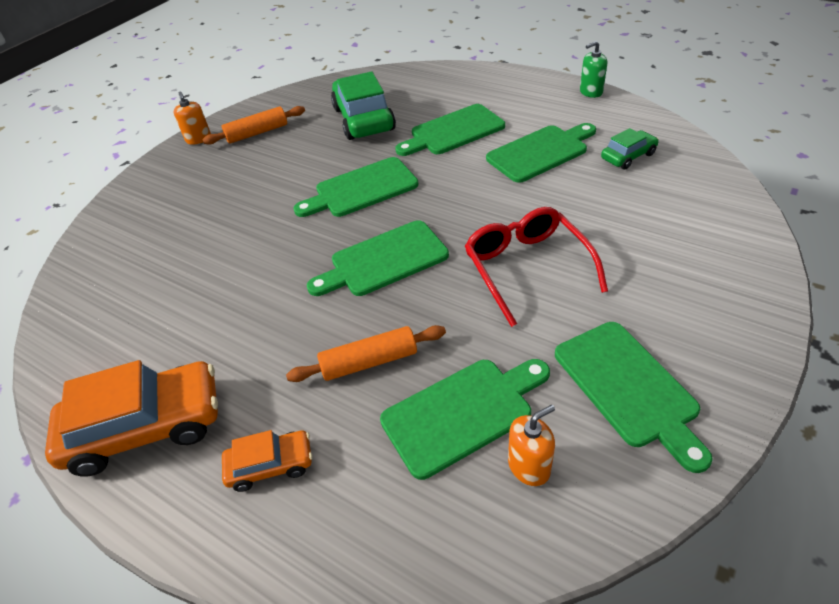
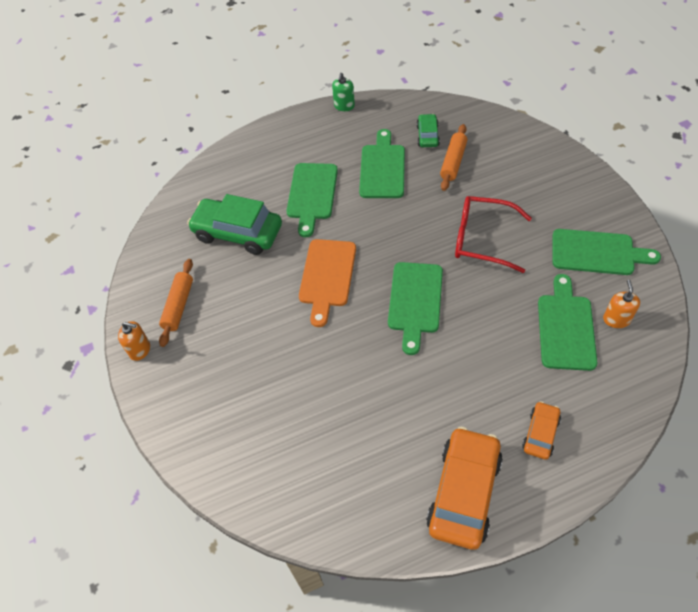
camera: 55 degrees left, 10 degrees up
(361, 189) = (327, 276): green cutting board -> orange cutting board
(369, 362) = (498, 351): orange rolling pin -> orange rolling pin (453, 162)

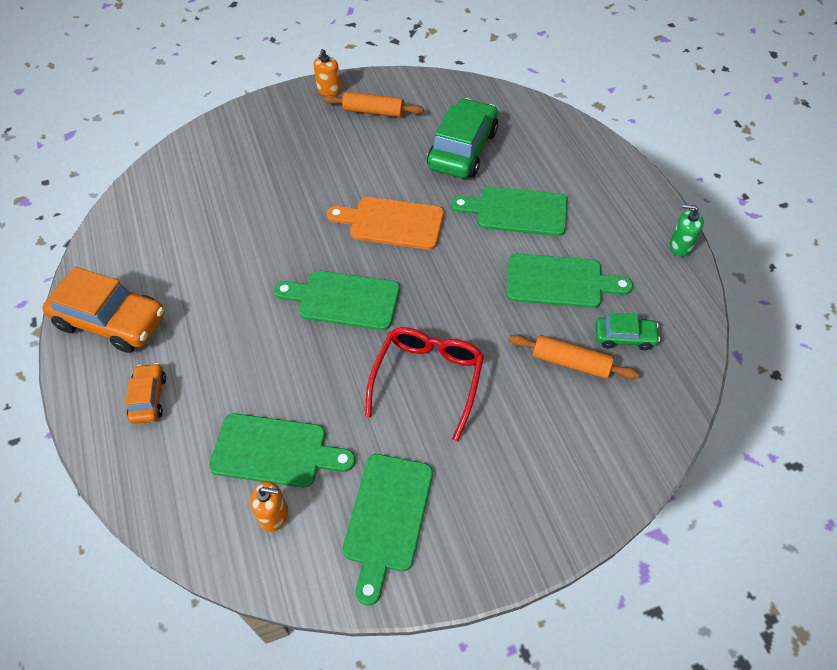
camera: 90 degrees right, 0 degrees up
(540, 433) = (149, 398): orange car -> orange car turned 120 degrees counterclockwise

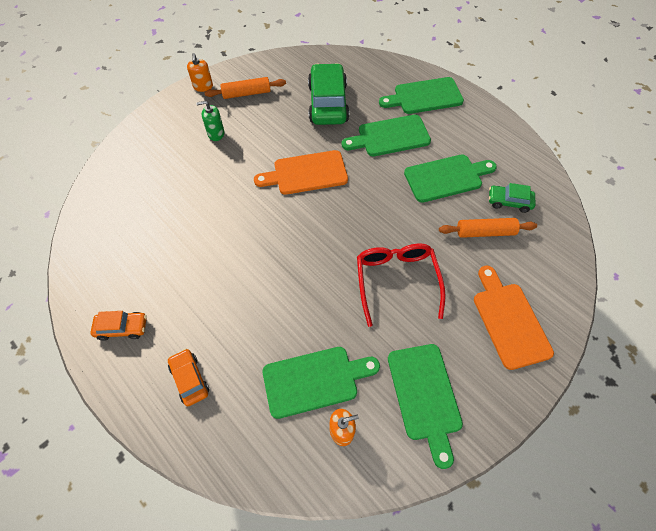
camera: 25 degrees left, 5 degrees up
(111, 321) = (122, 328): orange car -> orange car, size x0.52
(344, 299) = (302, 243): green cutting board -> green cutting board (424, 96)
(539, 476) = (509, 321): none -> orange cutting board
(624, 337) = (509, 202): green car -> green car turned 150 degrees counterclockwise
(680, 246) = (509, 127): green soap dispenser -> green soap dispenser (216, 134)

